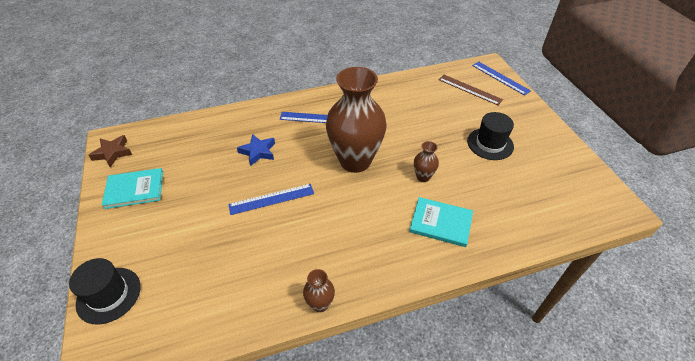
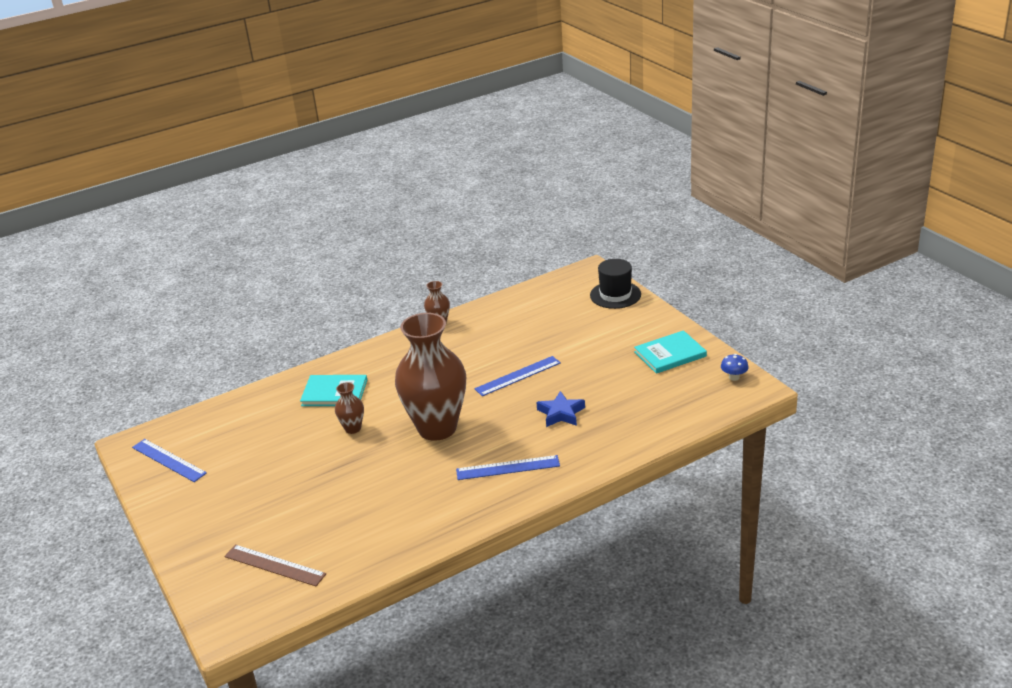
camera: 170 degrees right, 15 degrees down
(113, 153) = (734, 377): brown star -> blue mushroom
(490, 144) = (262, 483): black hat -> none
(500, 78) = (215, 602): blue ruler -> blue ruler (169, 460)

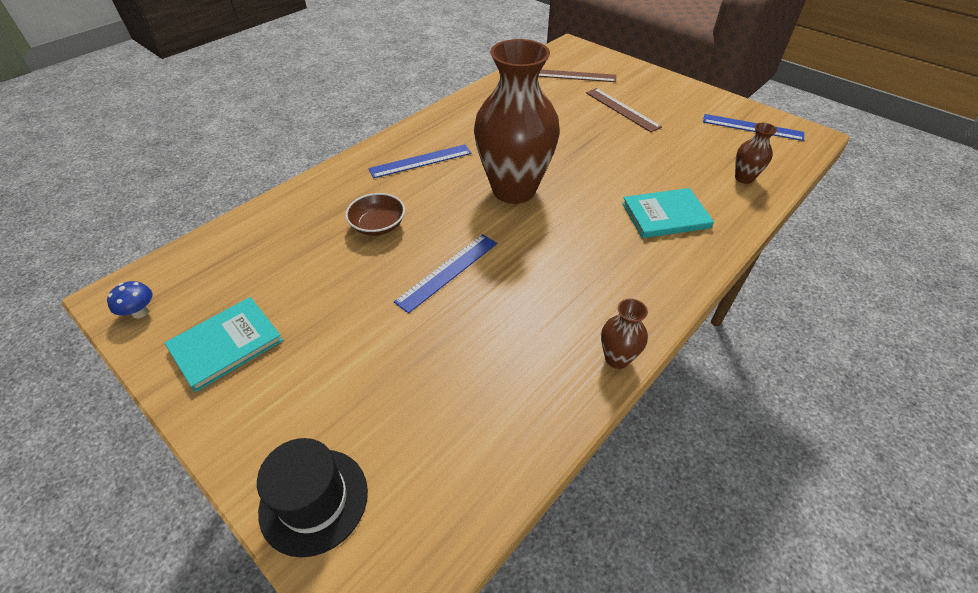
camera: 160 degrees right, 15 degrees up
(268, 502) = (622, 109): none -> brown ruler
(353, 428) = (605, 177): brown vase -> brown vase (744, 178)
(561, 413) = (378, 225): blue star -> brown bowl

